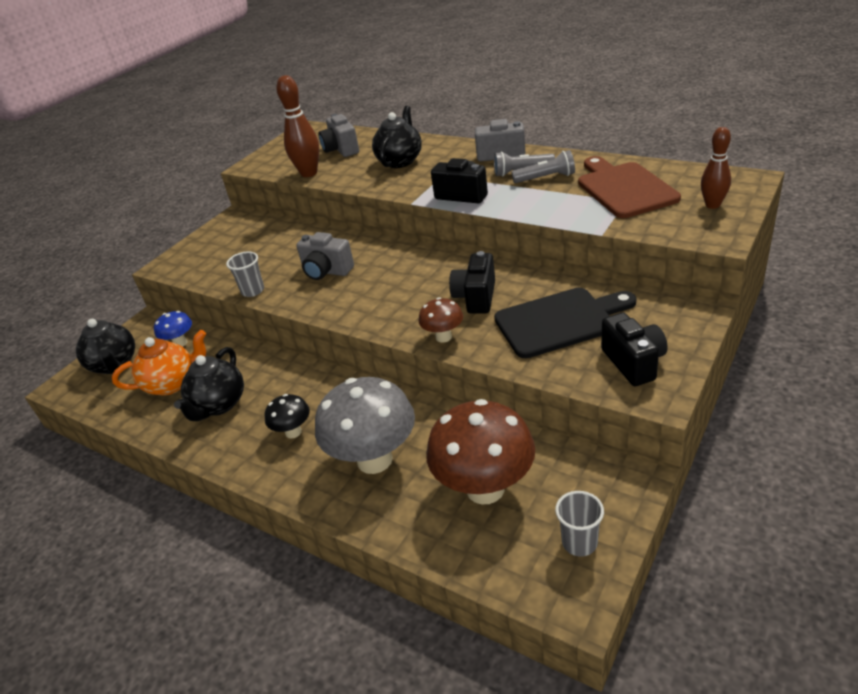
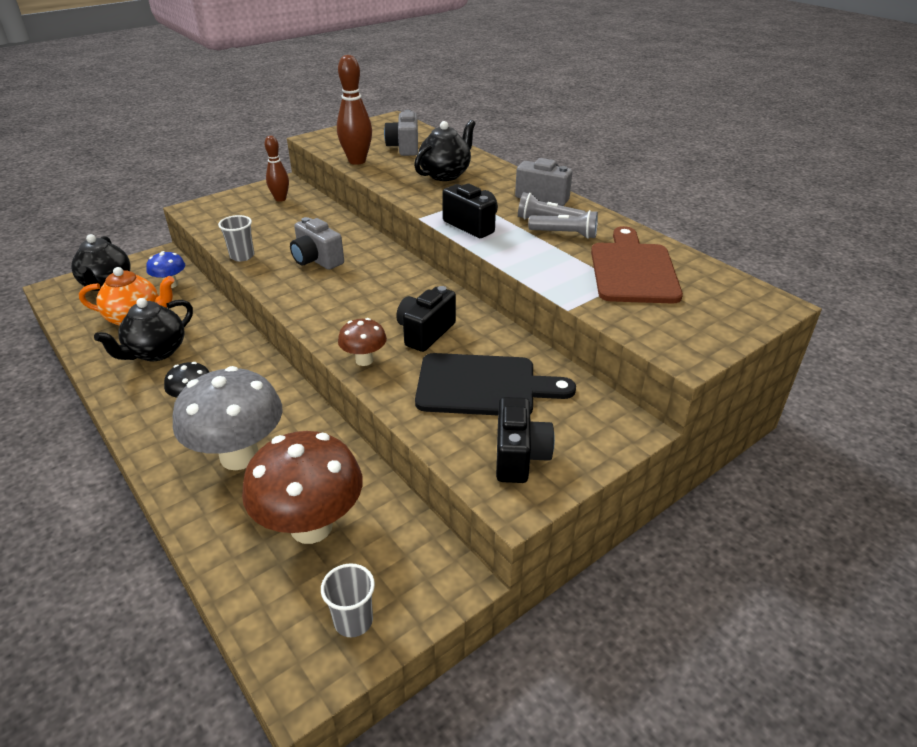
camera: 15 degrees right, 0 degrees up
(712, 205) = (709, 318): brown bowling pin -> brown bowling pin (280, 199)

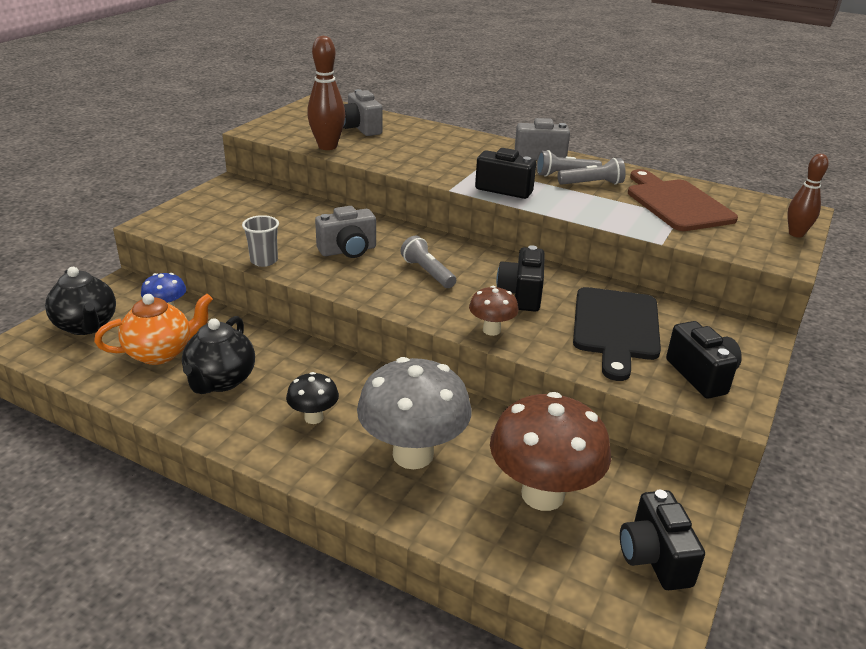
camera: 25 degrees left, 5 degrees down
(280, 199) = (244, 199): brown bowling pin -> brown bowling pin (796, 234)
(317, 260) = (348, 251): grey camera -> grey camera turned 45 degrees counterclockwise
(353, 621) = (654, 557): grey cup -> black camera
(363, 293) = (427, 272): none -> grey flashlight
(445, 174) = (429, 148): black teapot -> none
(483, 386) = (616, 327): black cutting board -> black cutting board turned 120 degrees clockwise

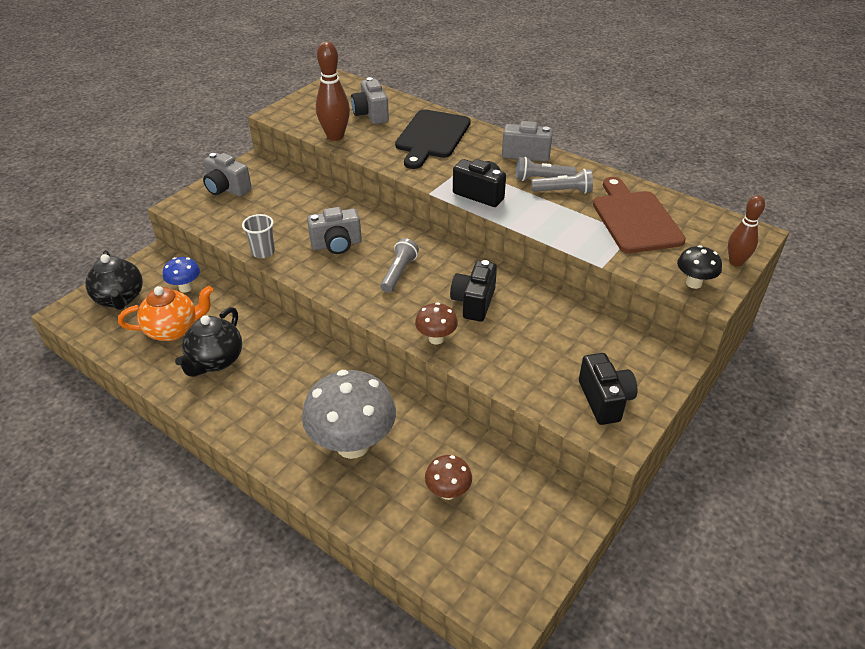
camera: 10 degrees right, 10 degrees up
(205, 206) = (227, 189): none -> grey camera
(314, 417) = (281, 402): black mushroom -> black mushroom (694, 283)
(427, 272) = (399, 272): grey flashlight -> grey flashlight turned 45 degrees clockwise
(542, 494) = (448, 492): brown mushroom -> brown mushroom, size x0.49
(616, 327) = (546, 343): black cutting board -> black cutting board (432, 137)
(654, 557) = (521, 559): black camera -> none

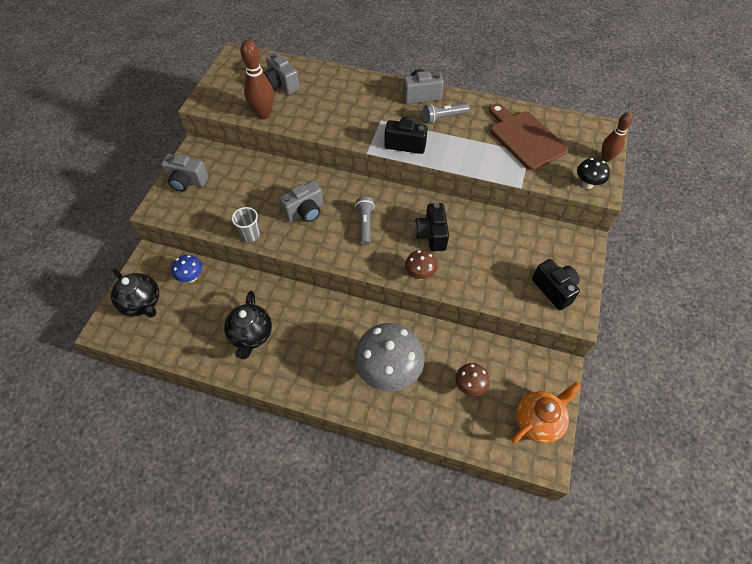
camera: 20 degrees left, 15 degrees up
(173, 330) = (203, 318): orange teapot -> orange teapot (538, 421)
(432, 137) = (341, 96): black cutting board -> none
(563, 191) = (464, 125): grey flashlight -> none

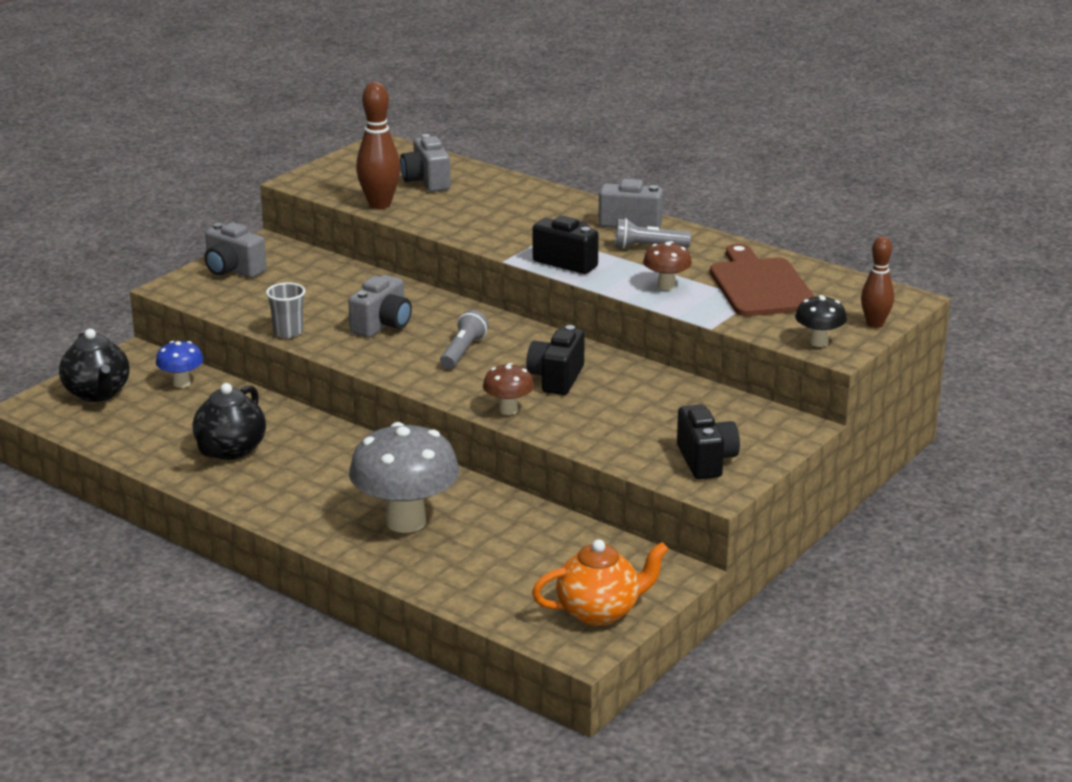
camera: 20 degrees right, 30 degrees down
(305, 212) = (382, 325): grey camera -> grey camera turned 45 degrees counterclockwise
(469, 386) = (519, 559): brown mushroom -> brown mushroom (666, 286)

